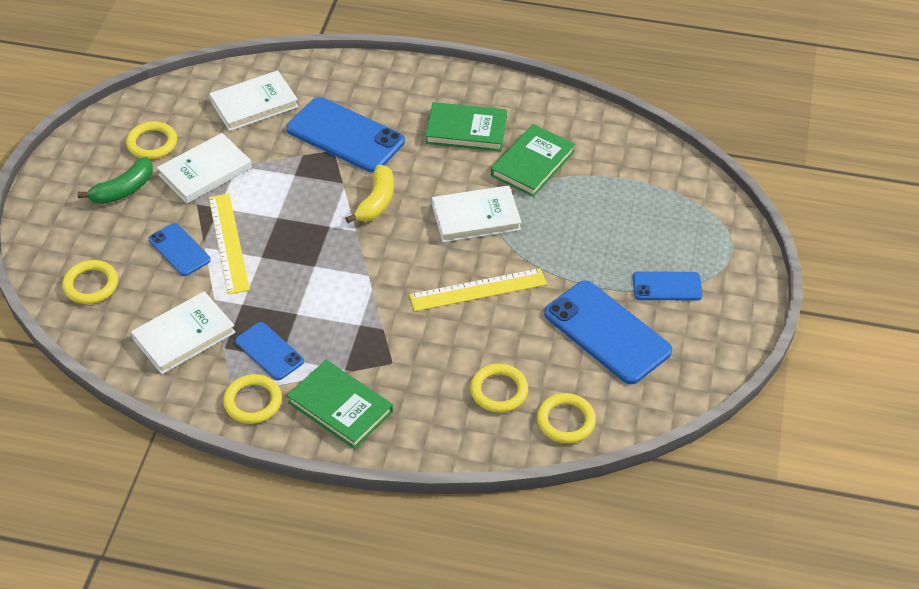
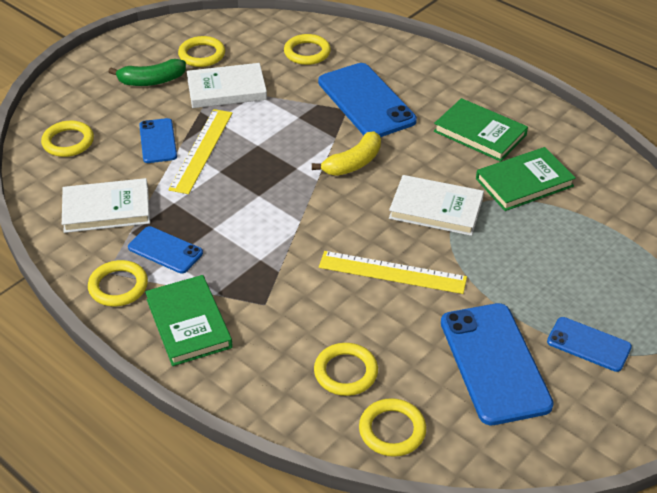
camera: 30 degrees right, 5 degrees down
(254, 104) = (307, 52): white book -> yellow ring
(269, 351) = (165, 250): blue phone -> blue phone turned 45 degrees counterclockwise

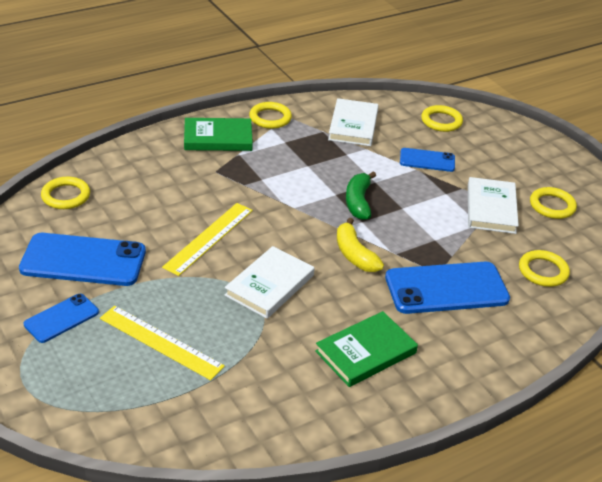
camera: 105 degrees right, 5 degrees down
(151, 81) = (515, 171): green banana -> green banana (358, 202)
(165, 250) = (295, 141): blue phone -> none
(202, 150) = (406, 179): yellow ruler -> yellow ruler (160, 342)
(345, 372) = (128, 190): yellow ring -> none
(524, 182) = (276, 356): green book -> none

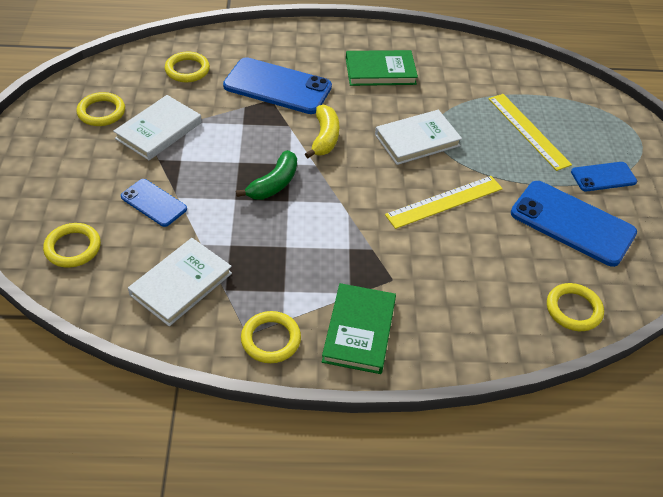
camera: 150 degrees left, 10 degrees up
(218, 138) = (359, 331): green book -> green book turned 75 degrees clockwise

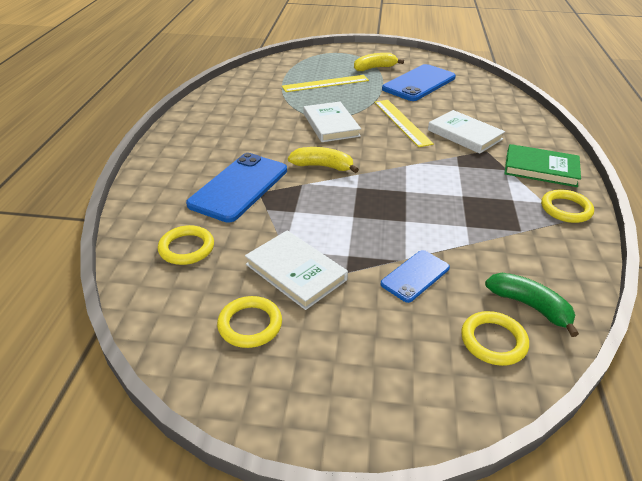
camera: 80 degrees left, 10 degrees down
(181, 284) = (522, 257): white book -> white book (464, 135)
(274, 184) = (384, 197): green banana -> green banana (530, 306)
(380, 71) = (234, 131): green book -> none
(573, 309) = (494, 94): yellow ring -> none
(603, 177) = (374, 68): blue phone -> yellow banana

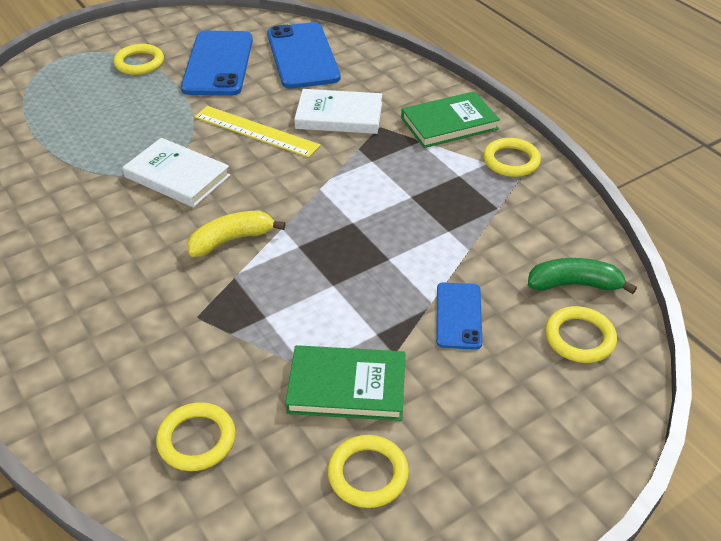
camera: 40 degrees left, 5 degrees up
(239, 187) = (164, 324): blue phone -> blue phone (303, 56)
(296, 272) = (347, 387): white book -> green book
(325, 83) = (101, 116): yellow ruler -> none
(374, 68) = (139, 63): yellow banana -> yellow ring

